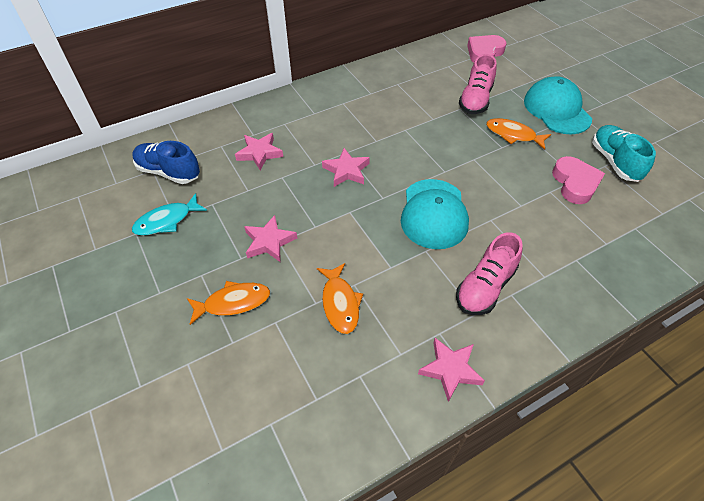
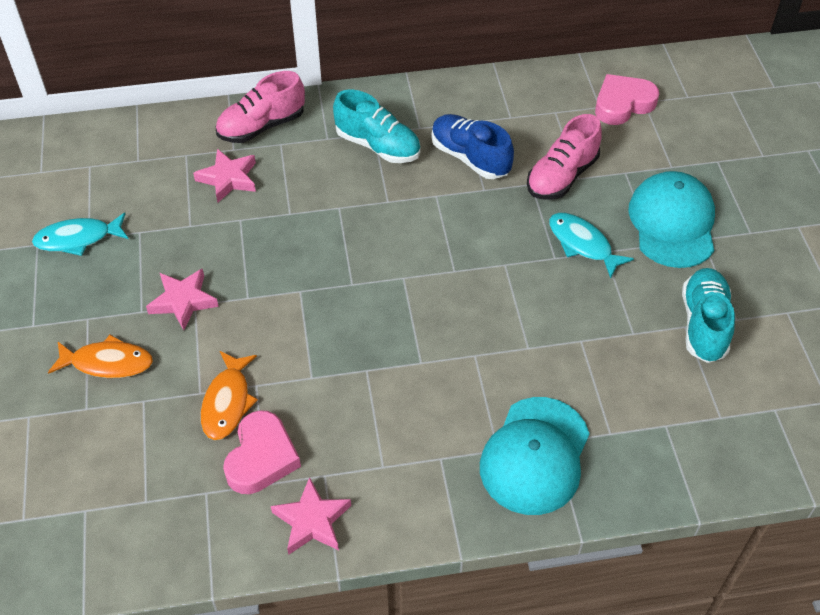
camera: 20 degrees right, 0 degrees up
(169, 172) = (107, 174): blue shoe -> blue shoe (470, 158)
(346, 171) = (325, 234): pink star -> none
(350, 109) = (378, 146): none -> turquoise shoe
(434, 214) = (405, 325): turquoise cap -> turquoise cap (535, 456)
(485, 287) = (413, 439): pink shoe -> pink shoe (261, 126)
(513, 135) = (583, 244): orange fish -> turquoise fish
(575, 183) = (624, 339): pink heart -> pink heart (261, 457)

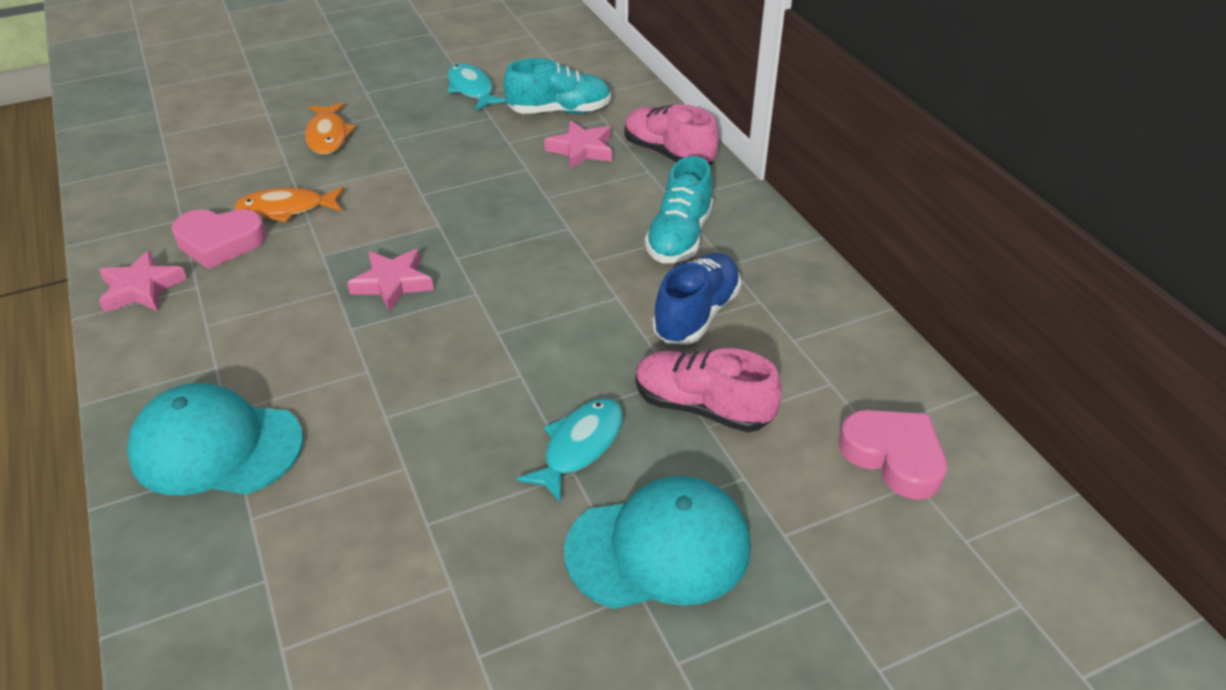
camera: 75 degrees right, 10 degrees down
(183, 301) = (409, 158): pink star -> pink star (393, 283)
(703, 324) = (458, 610): turquoise shoe -> turquoise shoe (559, 111)

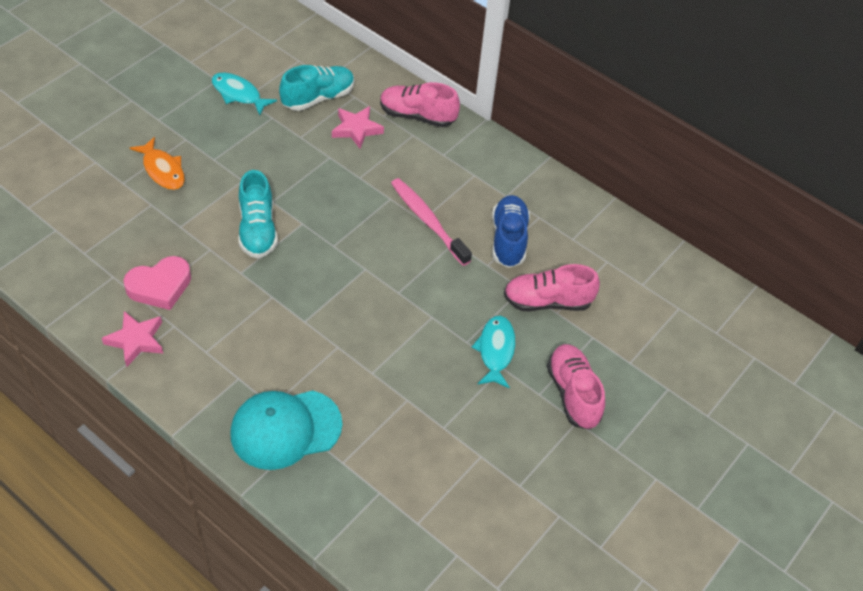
camera: 30 degrees left, 10 degrees up
(287, 209) = (185, 244): orange fish -> none
(393, 283) = (306, 279): pink star -> none
(599, 264) = (428, 221): none -> pink toothbrush
(659, 548) = (573, 394): turquoise cap -> pink shoe
(679, 237) = (465, 184): turquoise shoe -> turquoise shoe (257, 230)
(894, 457) = (661, 296): pink heart -> none

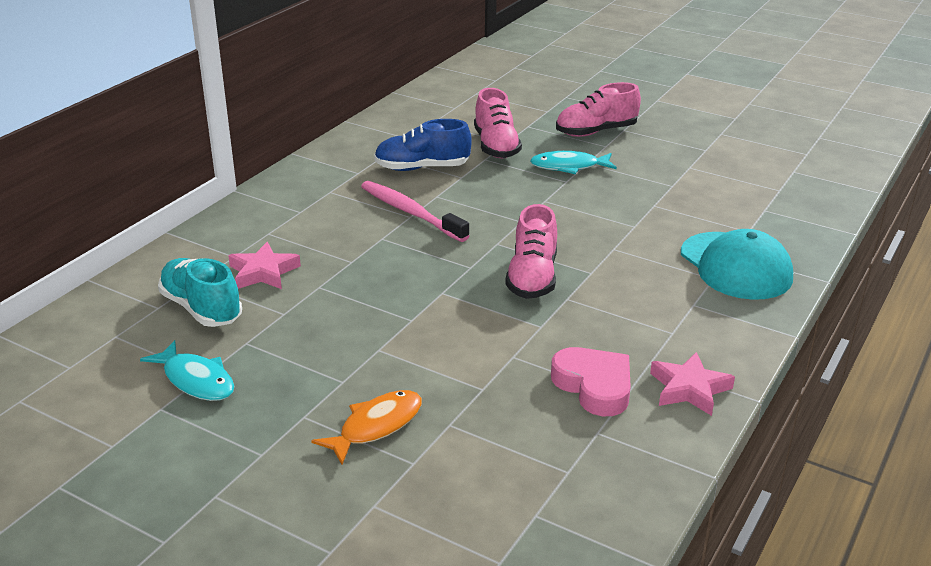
camera: 95 degrees left, 20 degrees down
(239, 94) = (196, 380): turquoise fish -> turquoise fish turned 75 degrees counterclockwise
(257, 230) = (465, 323): turquoise shoe -> none
(417, 116) = (233, 232): pink shoe -> pink shoe (532, 278)
(428, 221) = (410, 212): pink toothbrush -> pink toothbrush turned 90 degrees clockwise

